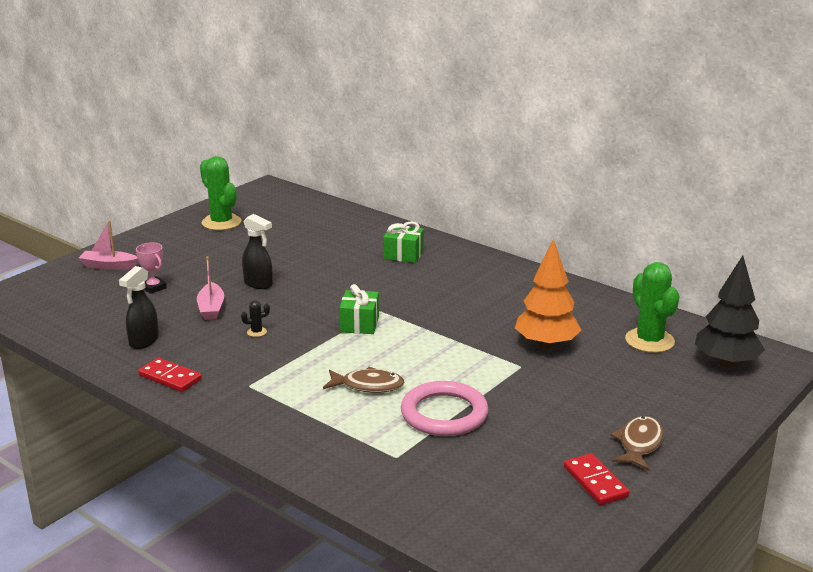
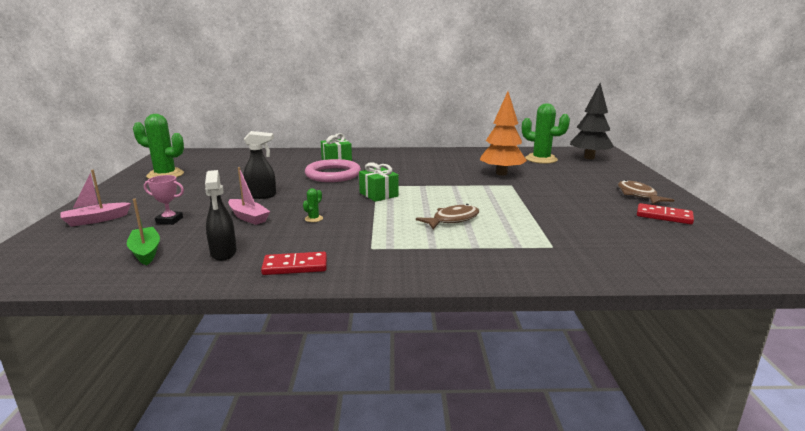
camera: 40 degrees left, 5 degrees down
(100, 317) = (146, 252): none -> green boat
(256, 332) = (314, 219): black cactus -> green cactus
(444, 414) = (525, 217): pink ring -> pink ring (333, 174)

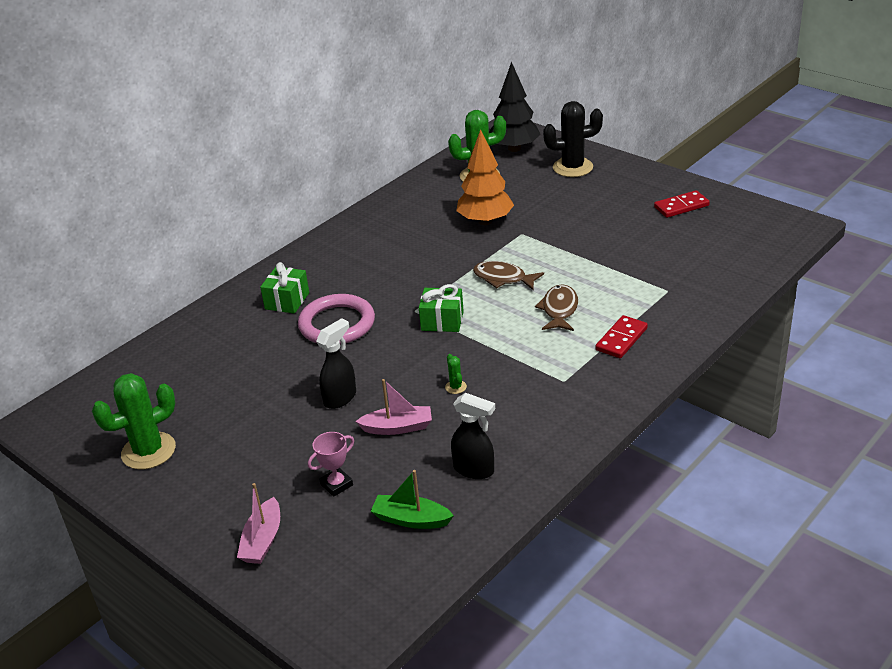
camera: 45 degrees left, 15 degrees up
(295, 266) = (552, 436): red domino -> red domino (621, 339)
(612, 175) = (572, 167): none -> black cactus
(638, 195) = (630, 188): brown fish -> brown fish (503, 278)

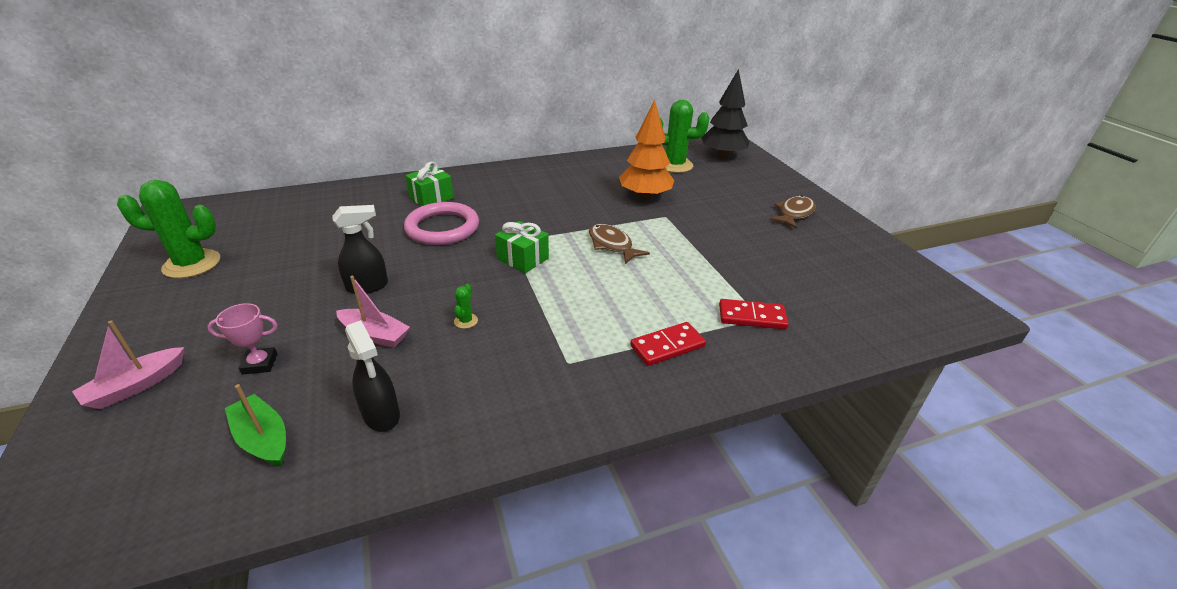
camera: 25 degrees right, 0 degrees up
(559, 310) = (634, 291): brown fish -> brown fish (794, 213)
(572, 167) = (760, 183): black cactus -> none
(681, 206) = (839, 246): red domino -> red domino (752, 317)

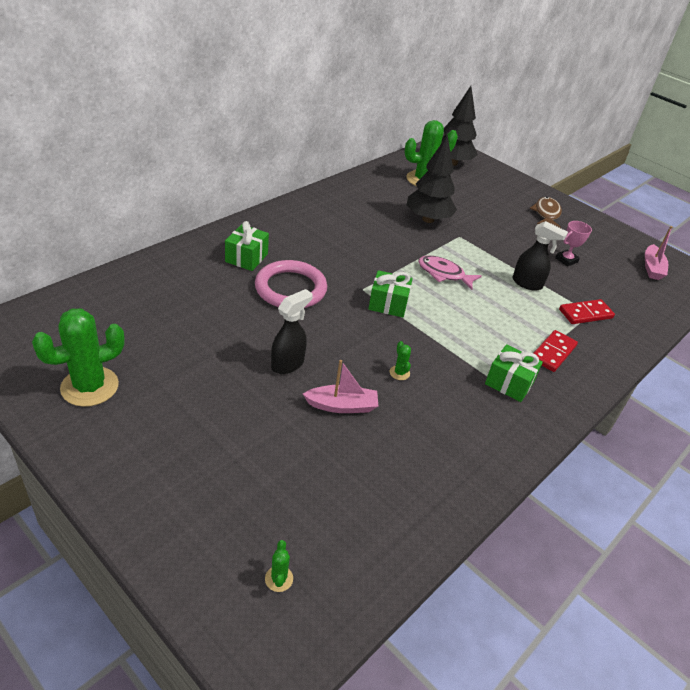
camera: 30 degrees left, 5 degrees up
(127, 474) = (279, 579): none -> green cactus
(136, 386) = (192, 513): pink boat -> pink boat (652, 268)
(260, 364) = (276, 459): pink trophy -> pink trophy (566, 260)
(263, 439) = (351, 515): green boat -> none
(381, 415) = (416, 467): black spray bottle -> black spray bottle (527, 283)
(579, 363) = (509, 383): none -> green gift
(612, 245) = (444, 274): brown fish -> pink fish
(644, 197) = (428, 219): orange tree -> black tree

